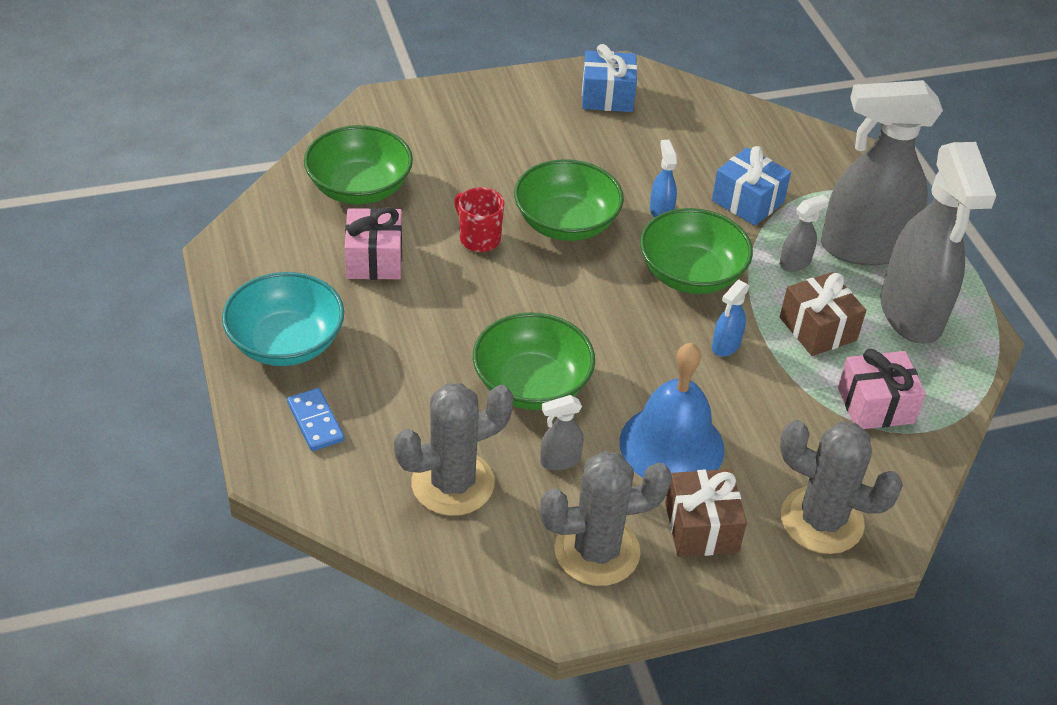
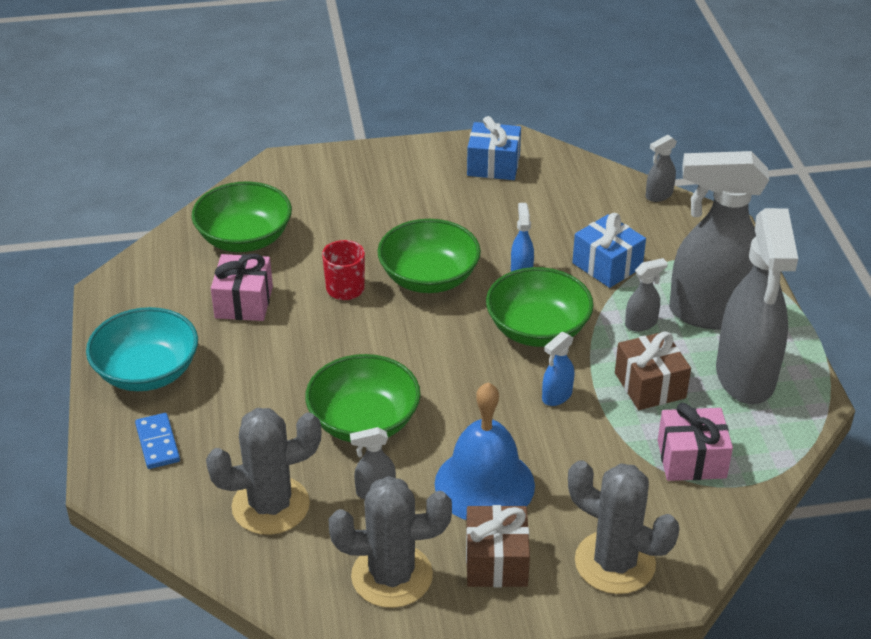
camera: 10 degrees right, 5 degrees down
(784, 123) = (658, 195): none -> grey spray bottle

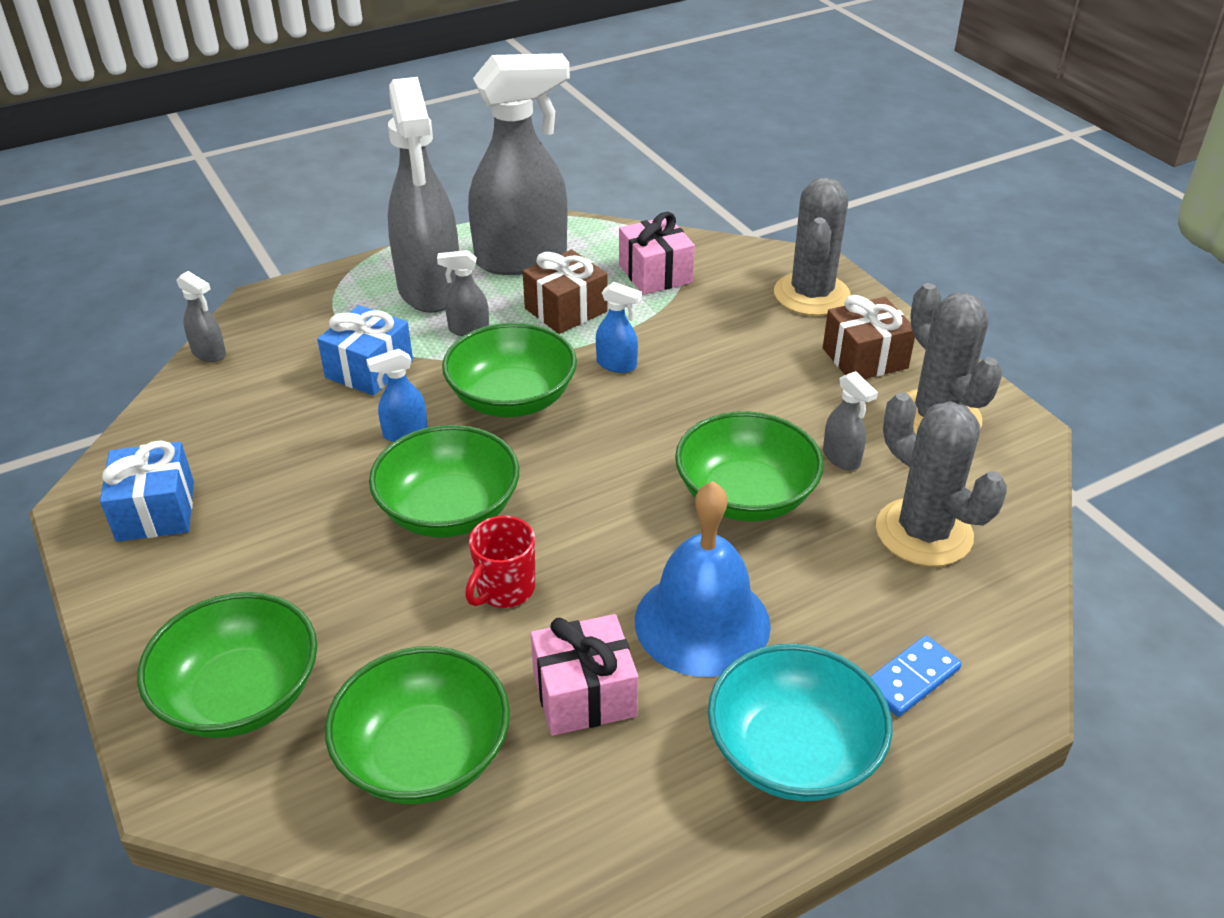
camera: 110 degrees left, 0 degrees up
(326, 184) = (240, 695): none -> green bowl
(484, 484) = (775, 386): blue bell -> blue bell (702, 622)
(641, 323) = (468, 329): grey spray bottle -> grey spray bottle turned 45 degrees counterclockwise

